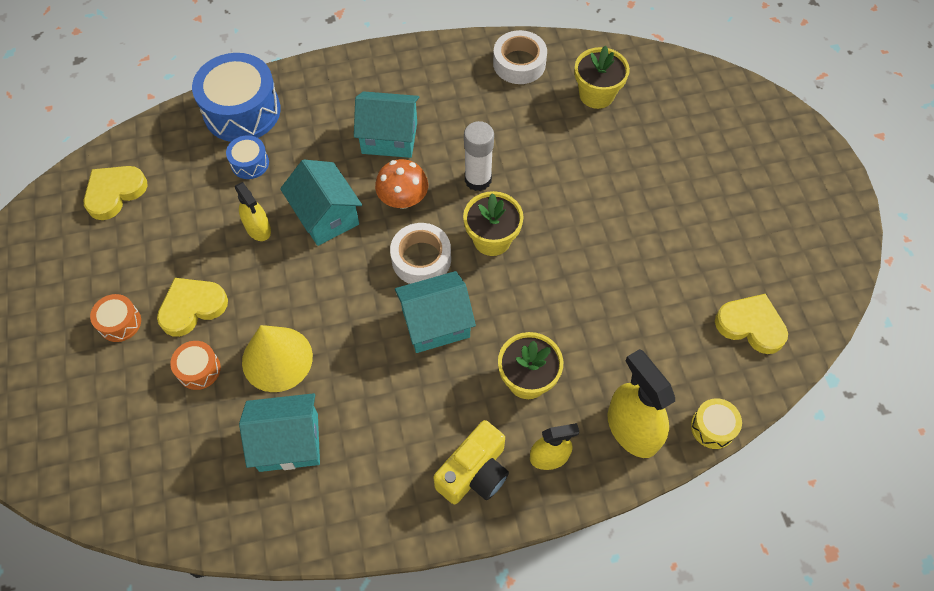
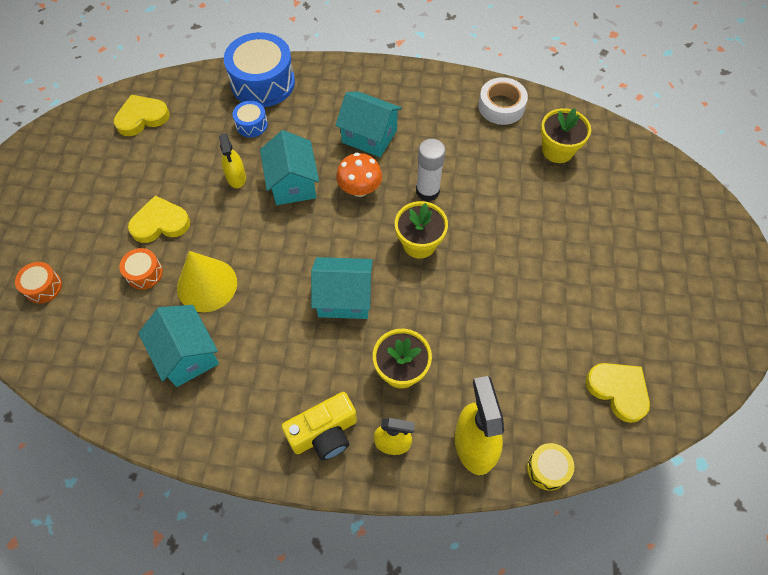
camera: 20 degrees right, 0 degrees up
(120, 323) = (102, 218): orange drum -> orange drum (43, 287)
(288, 442) = (187, 355): turquoise house -> turquoise house turned 45 degrees clockwise
(421, 259) = (354, 241): white tape -> none

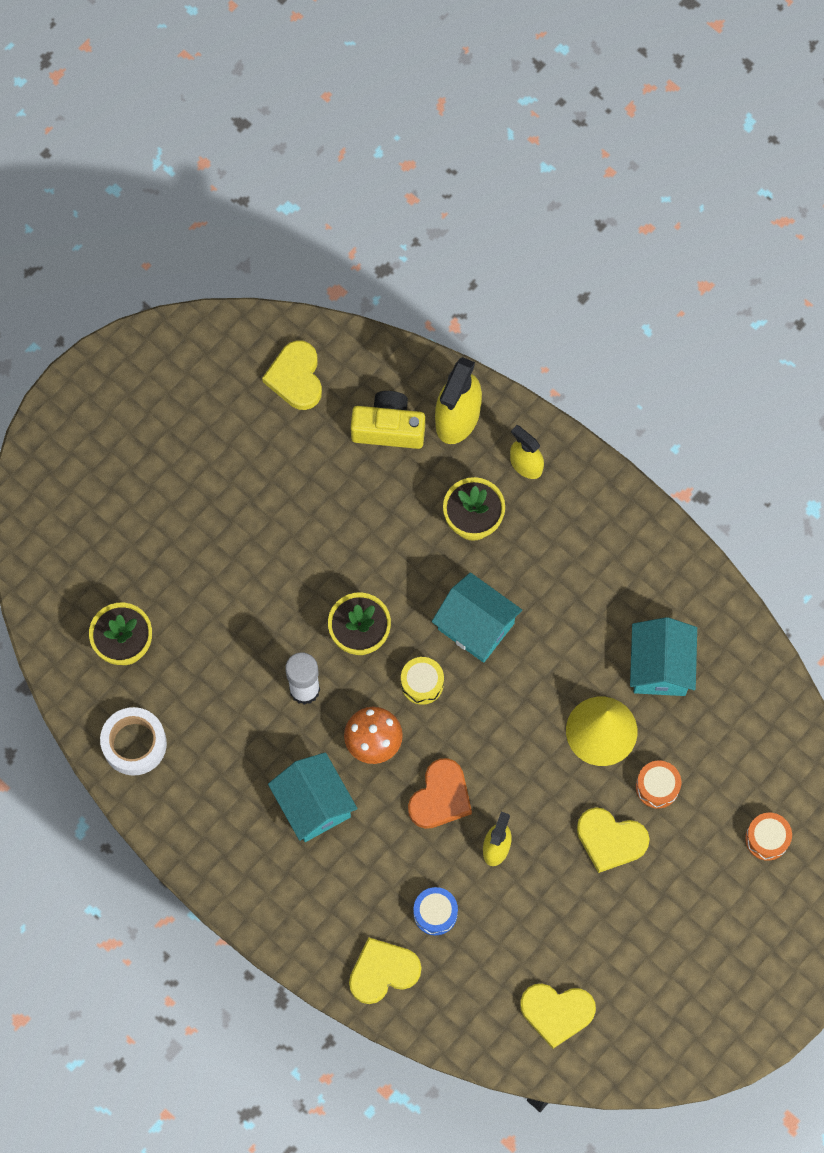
camera: 145 degrees left, 10 degrees up
(263, 83) = (383, 972): blue drum -> yellow heart
(293, 183) = (440, 797): turquoise house -> orange heart
(324, 433) = (579, 511): yellow camera -> yellow camera (388, 428)
(547, 469) = (412, 360): yellow drum -> yellow drum (422, 683)

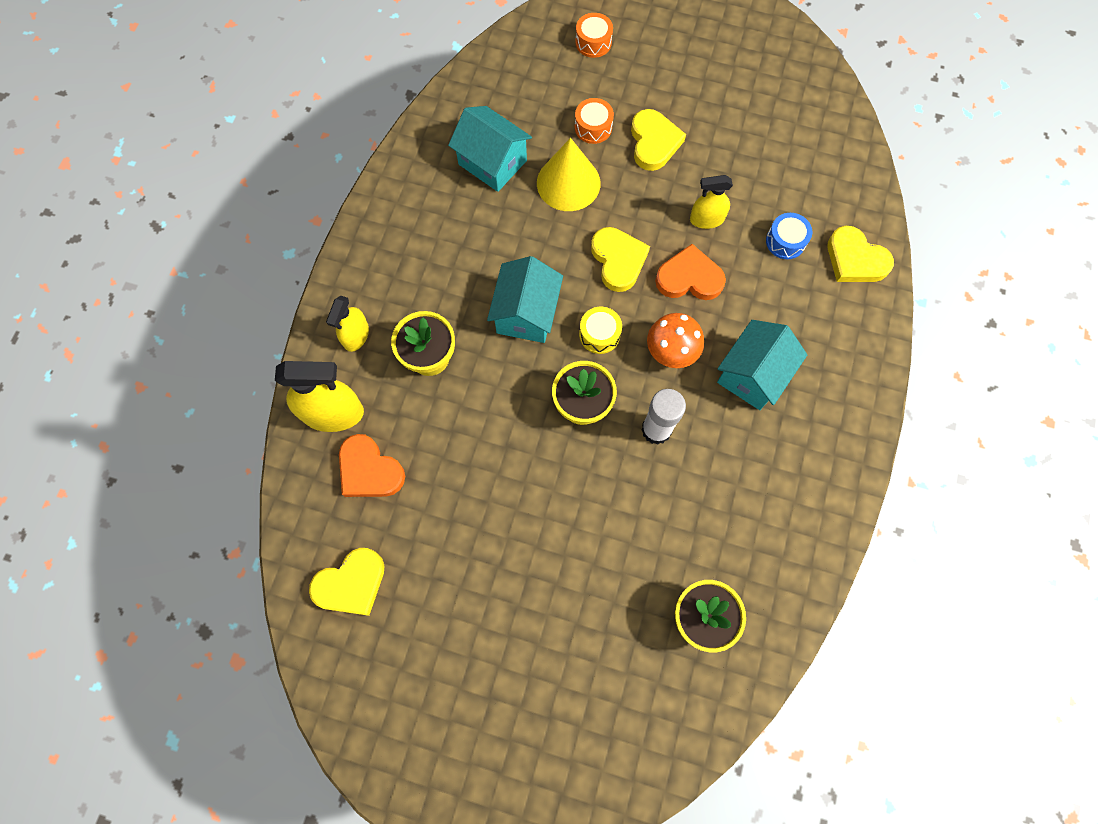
camera: 115 degrees left, 0 degrees up
(134, 744) = (788, 559): white tape -> none
(388, 428) = (369, 470): yellow camera -> orange heart
(556, 1012) = (807, 126): yellow heart -> yellow heart (618, 260)
(660, 666) = (492, 162): turquoise house -> turquoise house turned 60 degrees clockwise

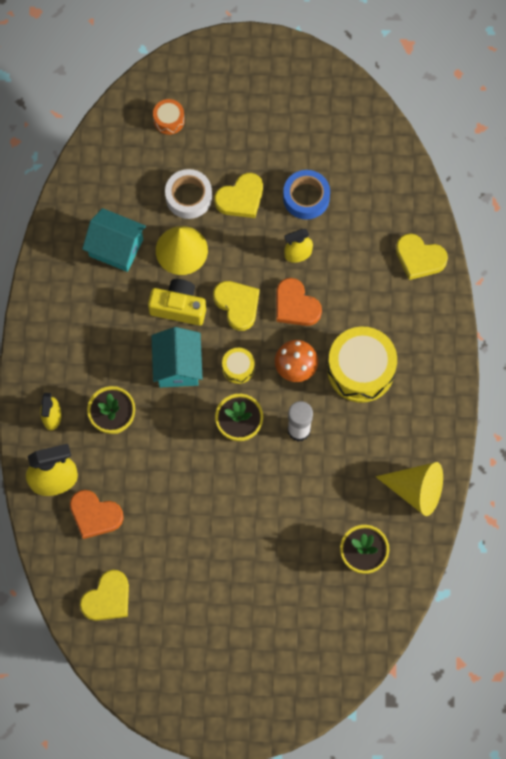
camera: 15 degrees left, 0 degrees up
(547, 246) = (178, 307): none -> yellow camera
(593, 127) = (188, 197): orange drum -> white tape
(654, 142) = (241, 198): yellow heart -> yellow heart turned 75 degrees clockwise
(689, 278) = (295, 305): orange heart -> orange heart turned 120 degrees counterclockwise
(731, 159) = (306, 197): none -> blue tape
(752, 375) = (360, 370): turquoise house -> yellow drum
(785, 241) = (363, 256): blue drum -> none
(791, 547) = (416, 490): none -> yellow cone

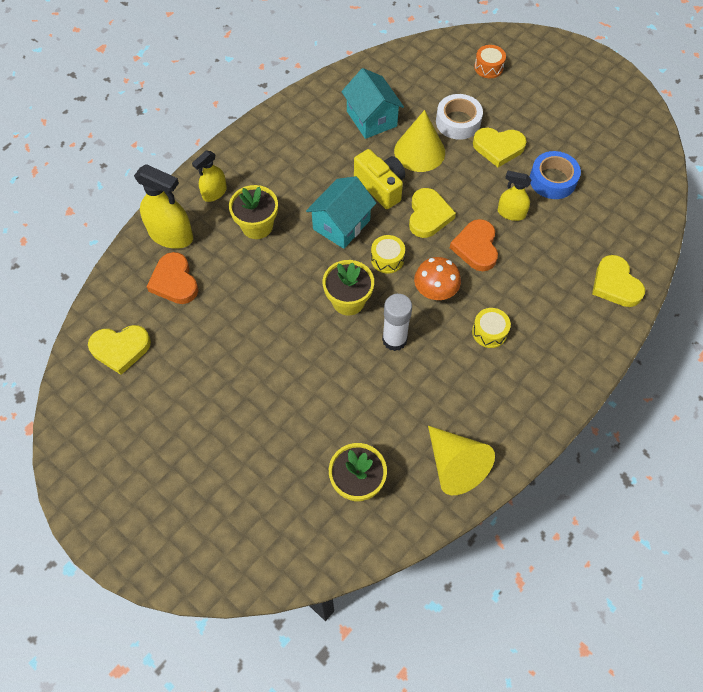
camera: 40 degrees right, 10 degrees down
(360, 370) = (489, 332): yellow drum -> yellow drum, size x0.48

